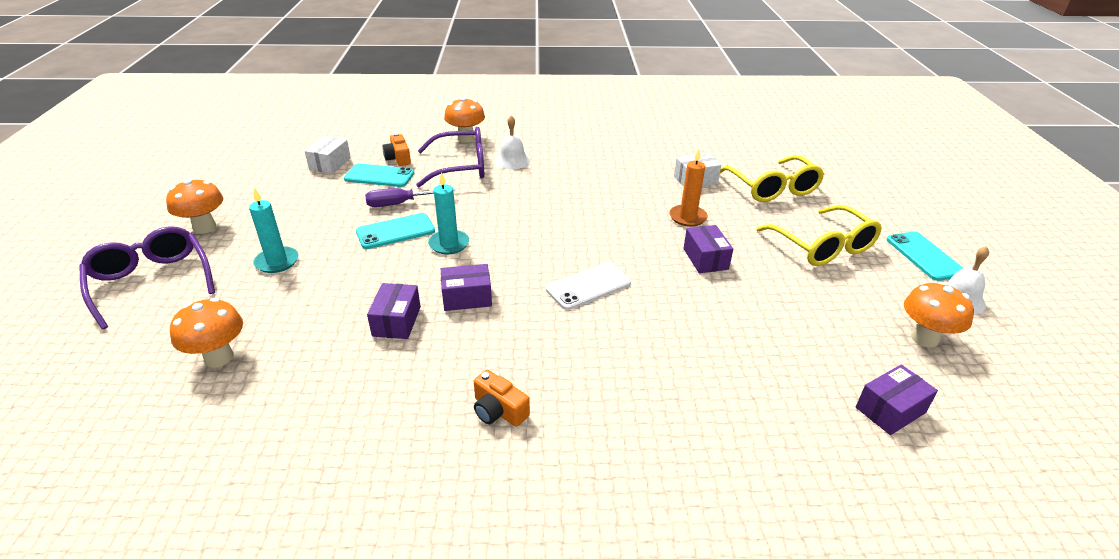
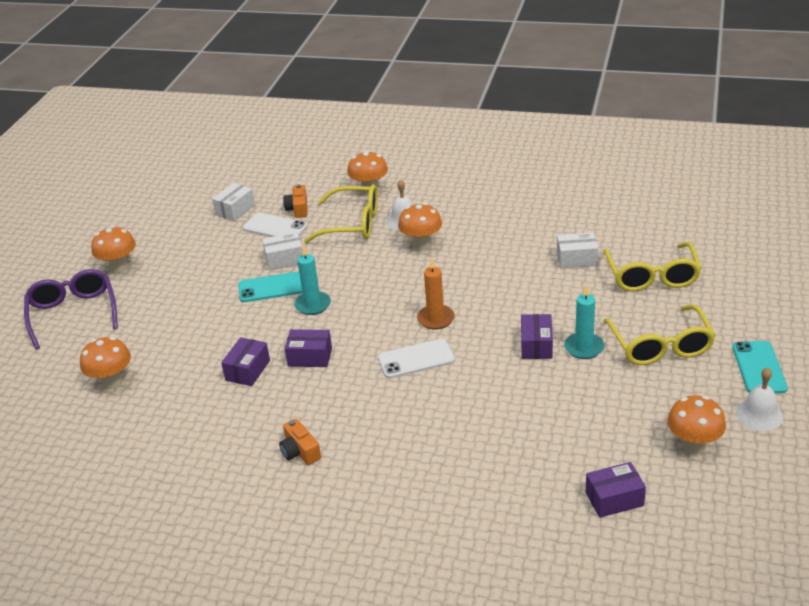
camera: 20 degrees right, 0 degrees up
(277, 262) = (169, 306): turquoise candle -> turquoise candle (584, 348)
(379, 176) = (275, 227): turquoise phone -> white phone
(400, 204) = (284, 259): purple screwdriver -> white box
(461, 167) = (353, 224): purple glasses -> yellow glasses
(540, 179) = (421, 245): none -> orange mushroom
(687, 217) = (544, 300): orange candle -> orange candle (435, 319)

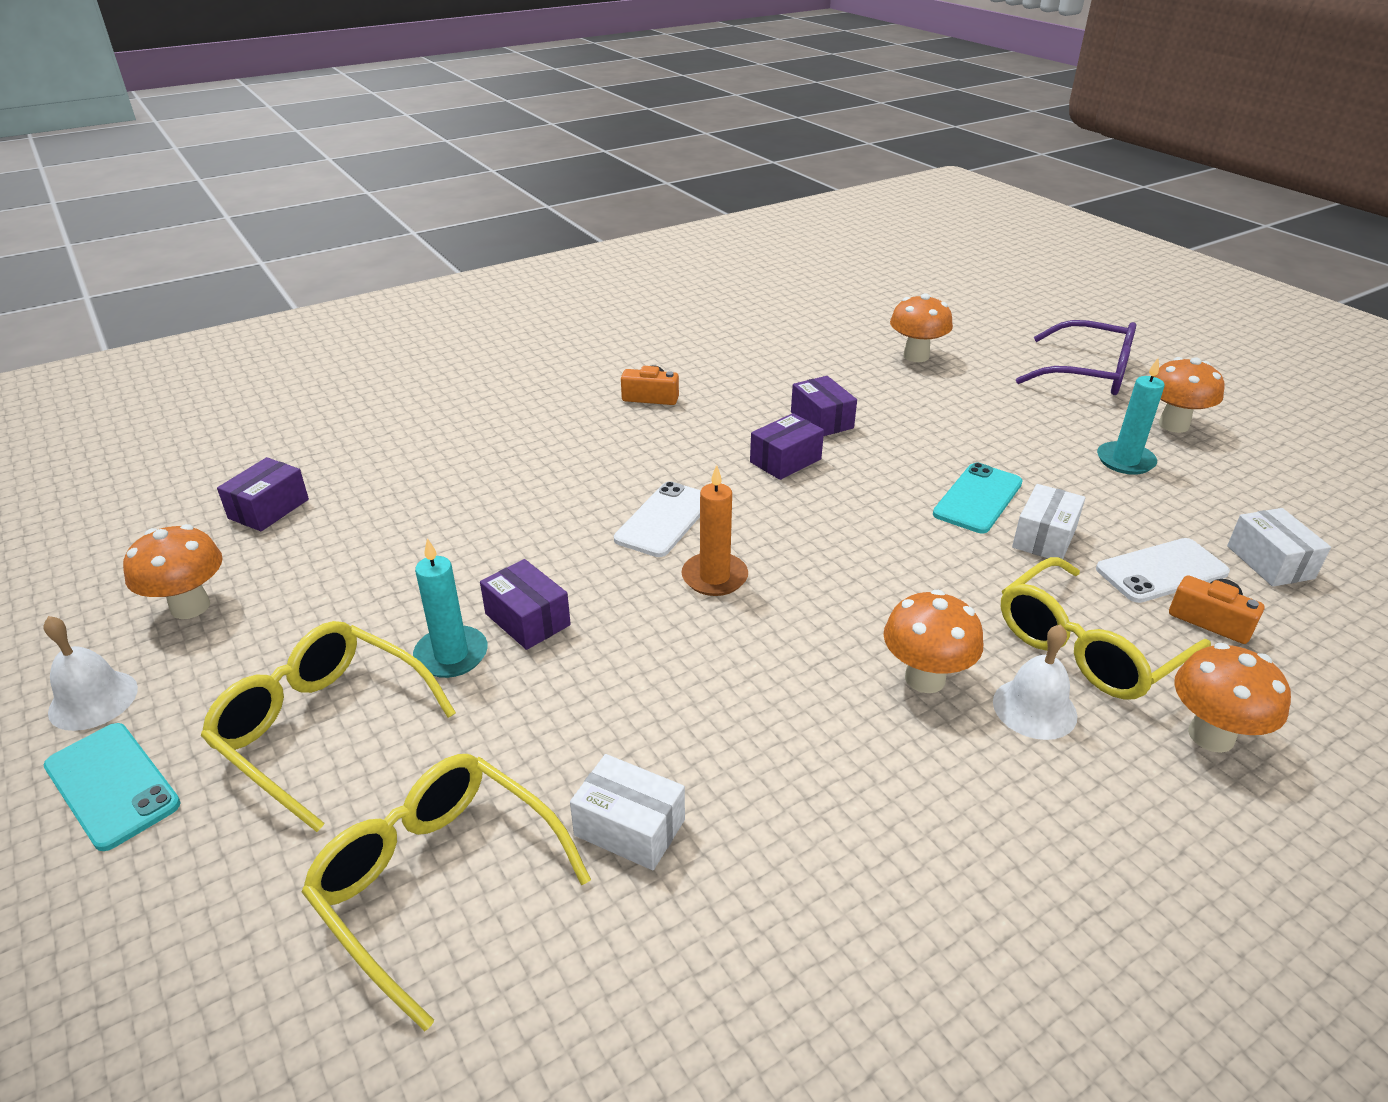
camera: 130 degrees right, 0 degrees up
(313, 305) = (891, 508): turquoise candle -> turquoise candle (1125, 461)
(576, 259) = (629, 827): white box -> white box turned 75 degrees clockwise

